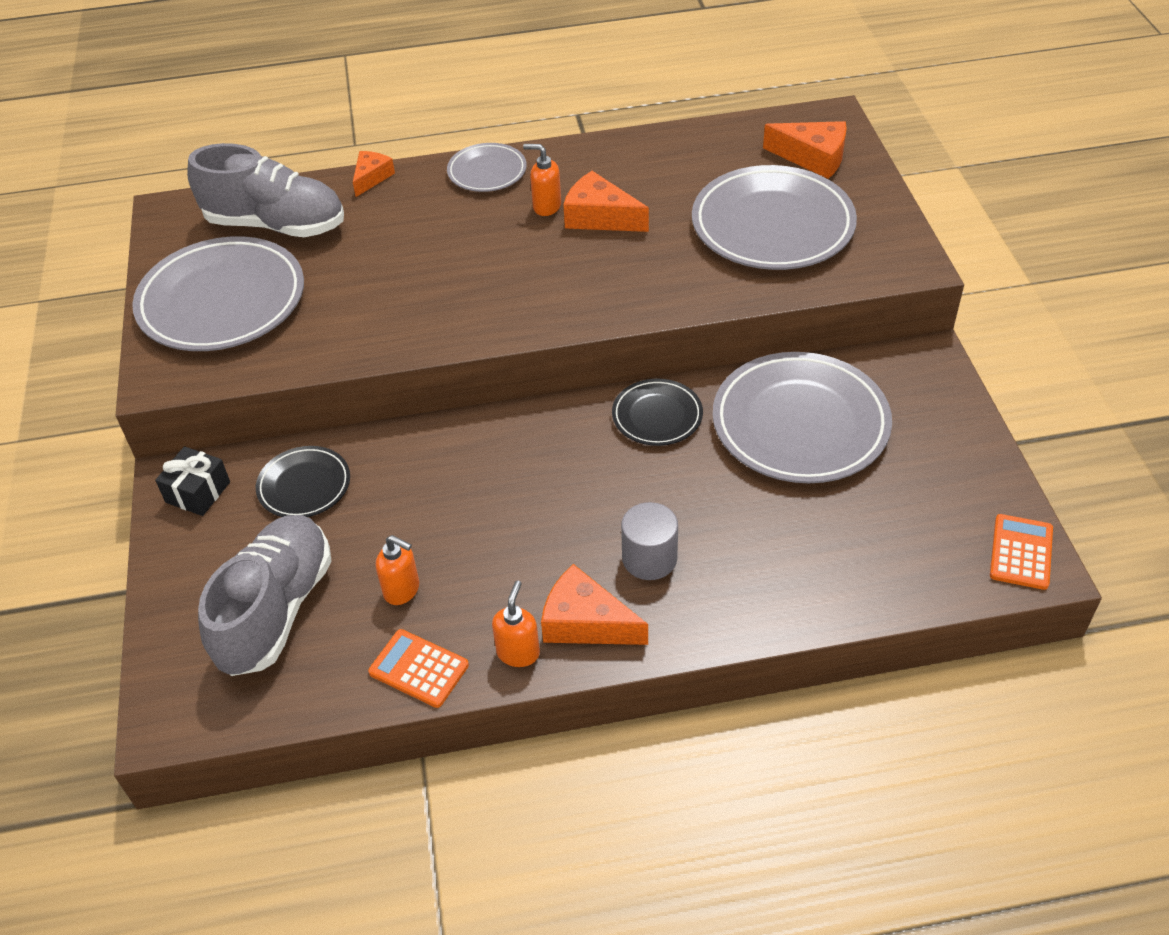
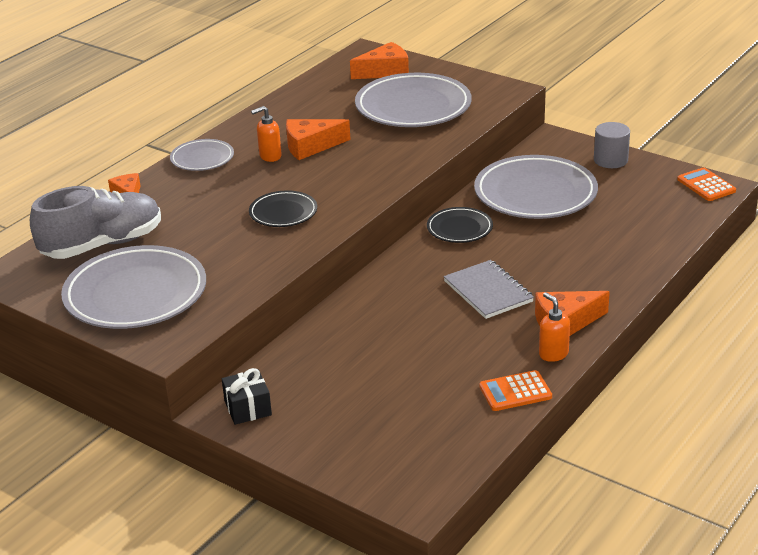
camera: 45 degrees left, 15 degrees down
(276, 610) = (394, 421): grey shoe -> none
(304, 486) = (311, 366): black plate -> black plate (283, 213)
(402, 590) = (450, 370): orange soap dispenser -> none
(570, 520) = (488, 291): none -> grey notebook
(649, 558) = (553, 282): grey cylinder -> grey cylinder (610, 160)

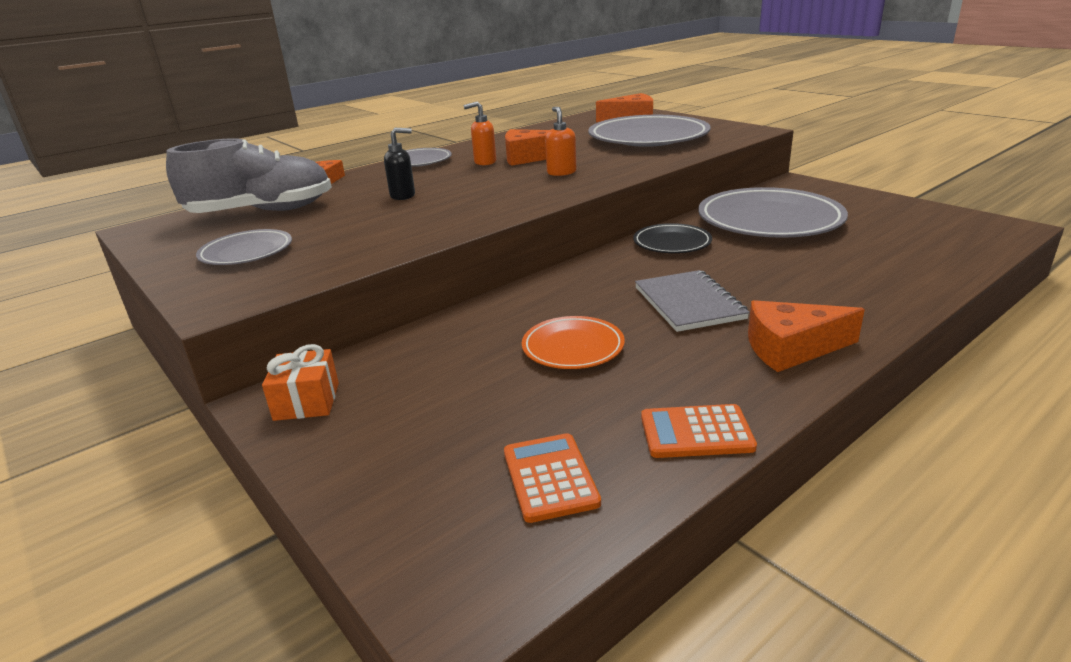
camera: 15 degrees right, 5 degrees down
(135, 294) = (246, 252): grey plate -> grey plate, size x0.52
(222, 212) = (403, 196): none -> black soap dispenser
(248, 408) = (307, 401): black gift -> orange gift
(283, 213) = (465, 199): black plate -> none
(416, 341) = (573, 347): none -> orange plate
(553, 354) = (767, 386): orange soap dispenser -> orange soap dispenser (561, 172)
(610, 160) = (862, 200): grey cylinder -> none
(706, 185) = (989, 225): orange calculator -> orange calculator (550, 477)

